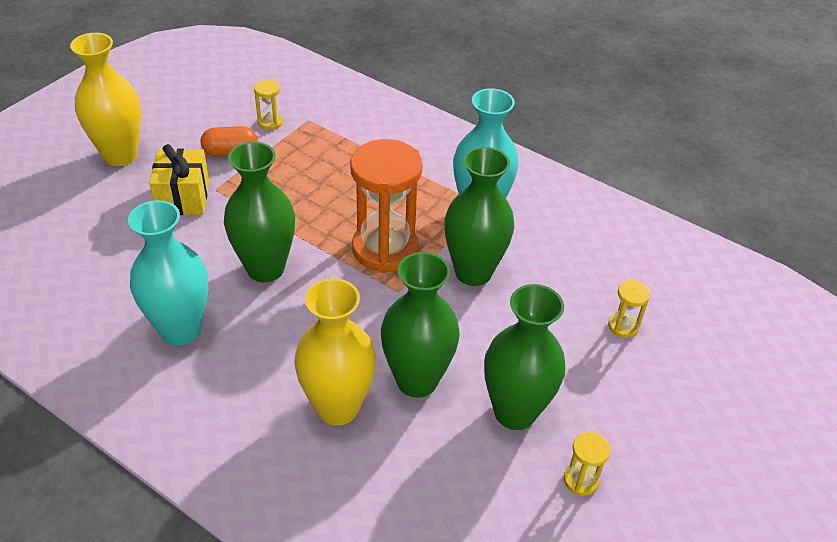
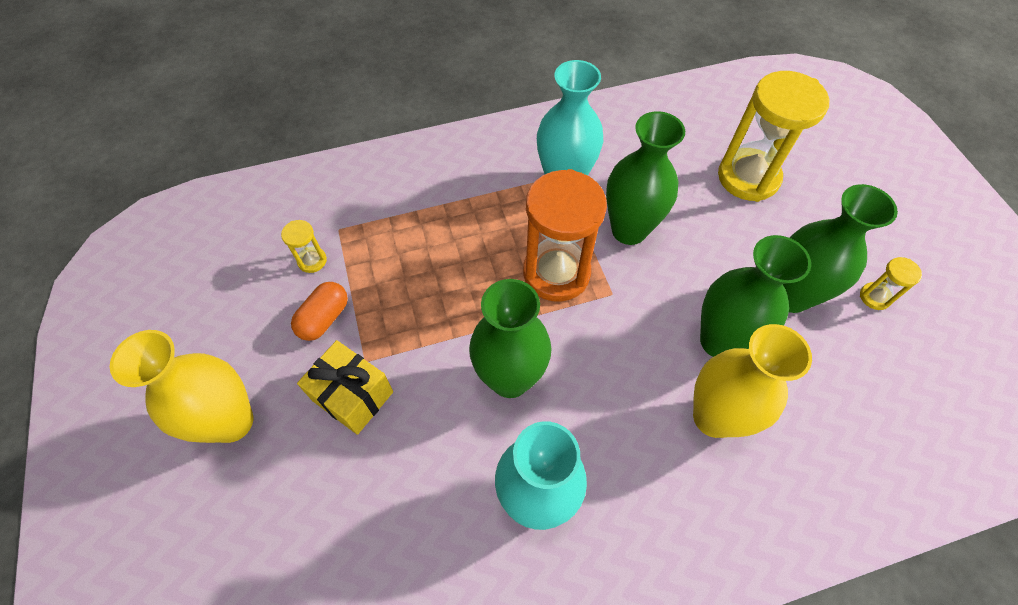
camera: 50 degrees left, 15 degrees up
(623, 326) = (748, 177): yellow hourglass -> yellow hourglass, size x2.30

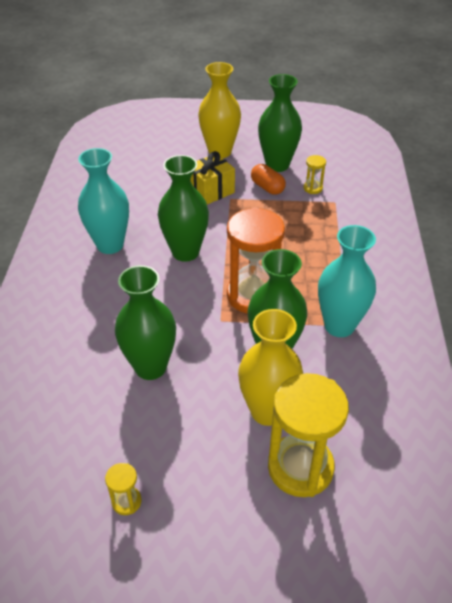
camera: 110 degrees right, 15 degrees down
(714, 417) = (101, 339): yellow vase -> yellow vase (267, 411)
(790, 296) = (161, 433): green vase -> green vase (277, 165)

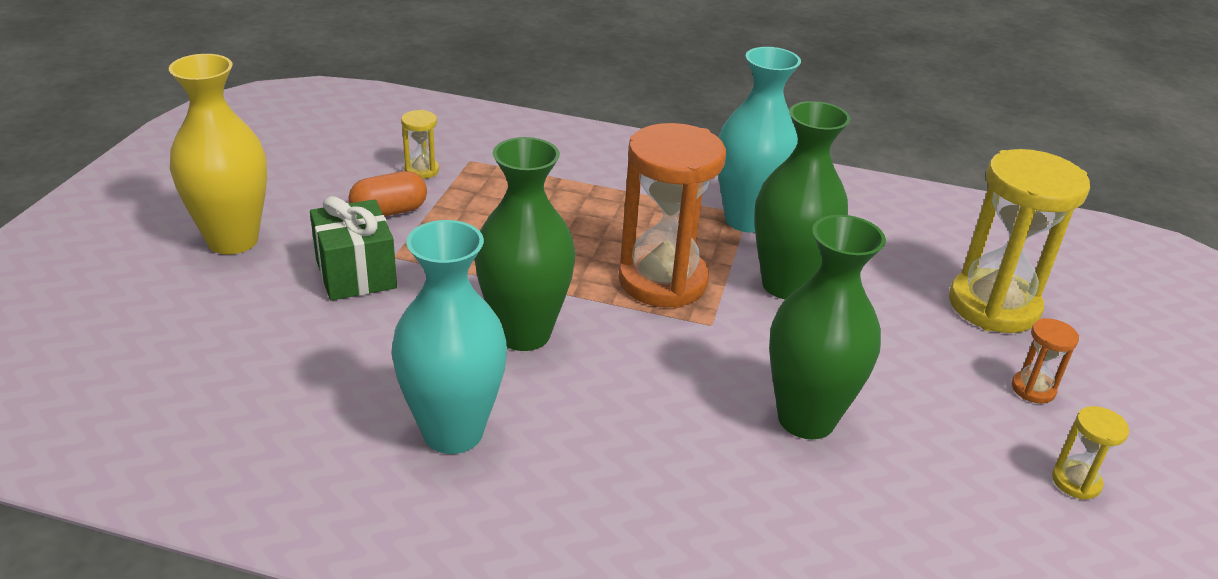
camera: 80 degrees left, 10 degrees down
(211, 191) = (356, 273): yellow gift -> green gift
(211, 485) = (1033, 389): none -> orange hourglass
(267, 411) = (901, 314): yellow vase -> none
(277, 165) = (329, 188): green vase -> none

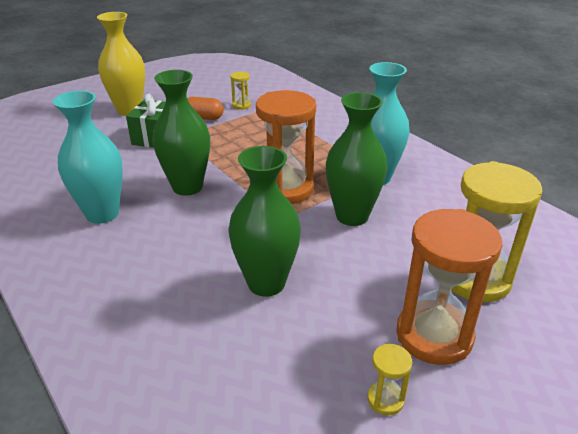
camera: 40 degrees right, 0 degrees up
(1033, 389) = (434, 335): orange hourglass -> orange hourglass, size x2.30

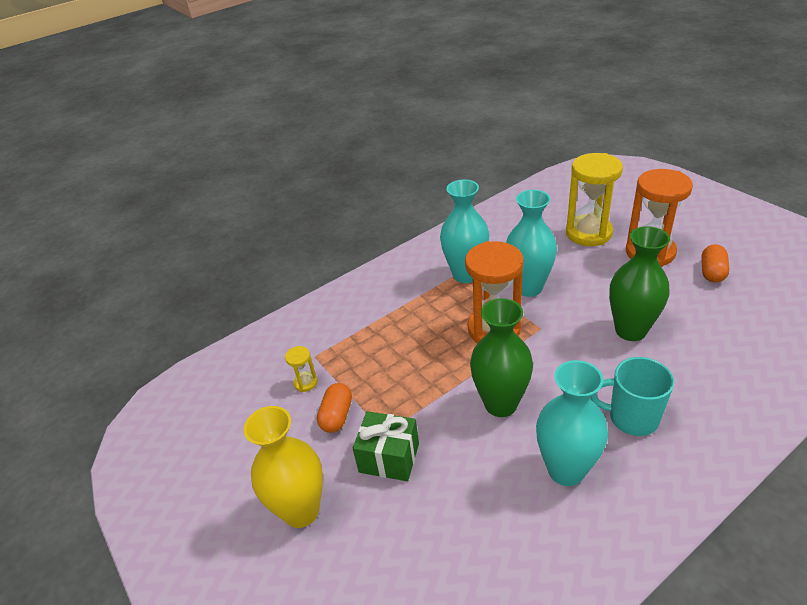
camera: 85 degrees left, 5 degrees up
(139, 260) = (631, 418): none -> turquoise mug
(352, 216) = (528, 287): green vase -> turquoise vase
(385, 399) = (712, 272): yellow hourglass -> orange capsule

